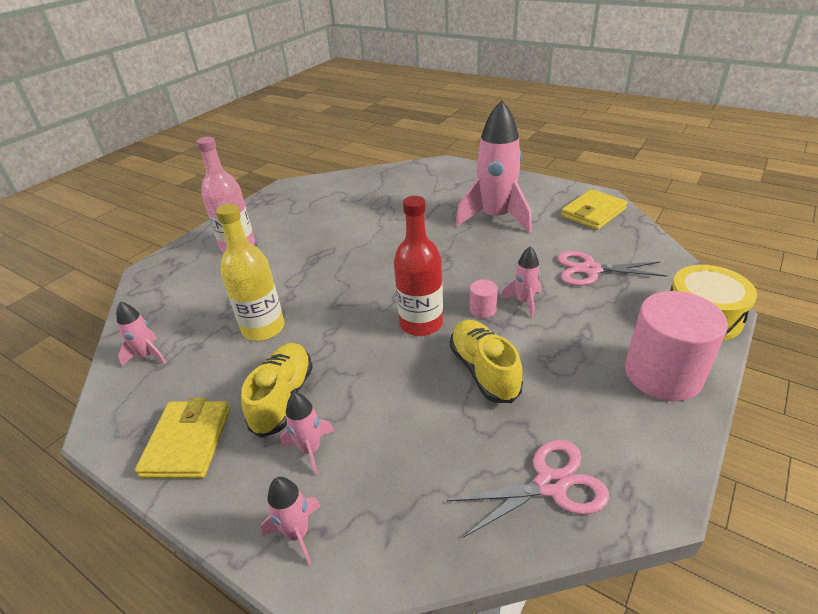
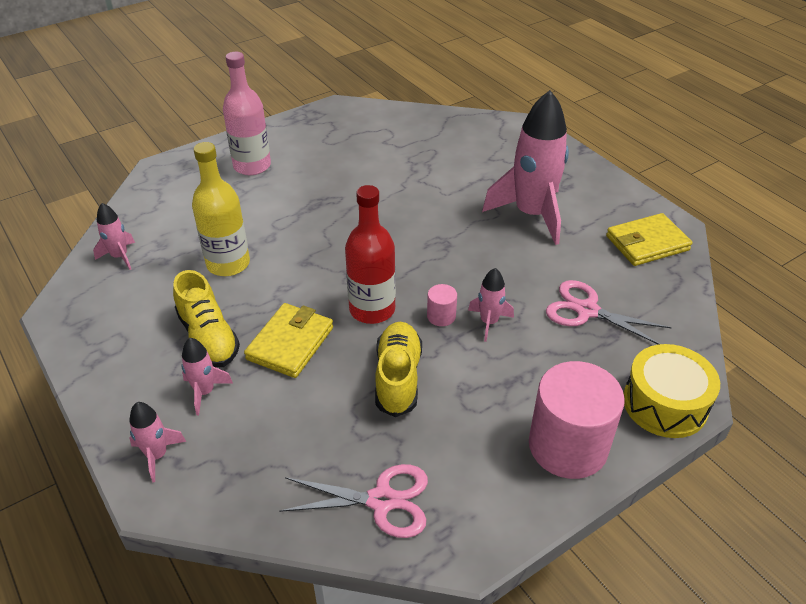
camera: 20 degrees right, 5 degrees up
(188, 442) = (114, 348): yellow wallet -> yellow wallet (290, 343)
(283, 398) = (208, 337): yellow shoe -> yellow shoe turned 120 degrees clockwise

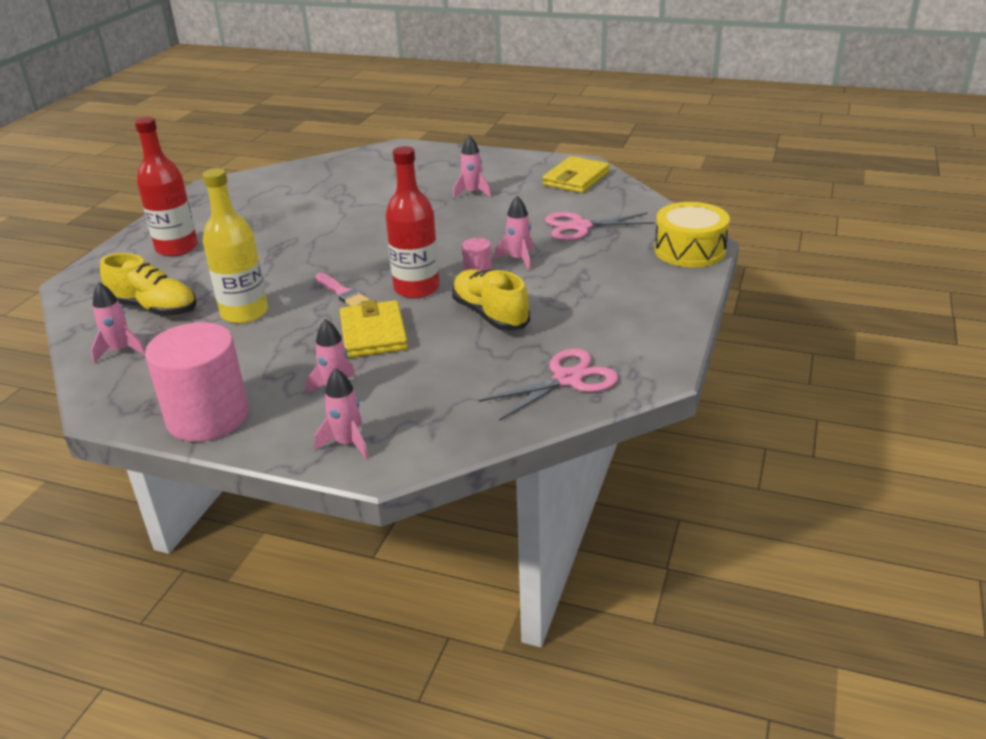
camera: 35 degrees left, 10 degrees down
(208, 337) = (292, 361): yellow shoe -> yellow shoe (154, 308)
(252, 166) = (177, 248): pink bottle -> red bottle
(314, 281) = (342, 293): none -> pink brush
(532, 214) = (472, 193): pink rocket -> pink rocket, size x0.46
(568, 446) = (656, 296): pink cylinder -> pink cylinder (208, 417)

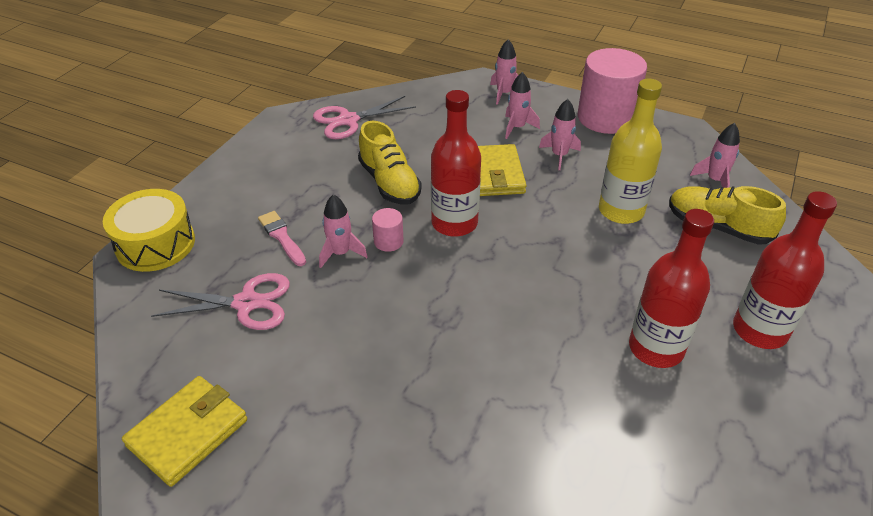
camera: 175 degrees left, 10 degrees up
(263, 233) = (656, 348): none -> red bottle
(342, 293) = (529, 226): pink brush -> pink brush (281, 237)
(472, 193) = (360, 414): pink rocket -> pink rocket (559, 155)

